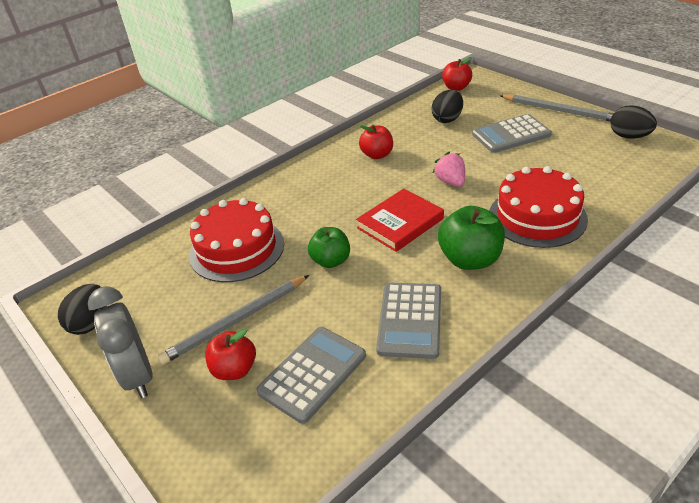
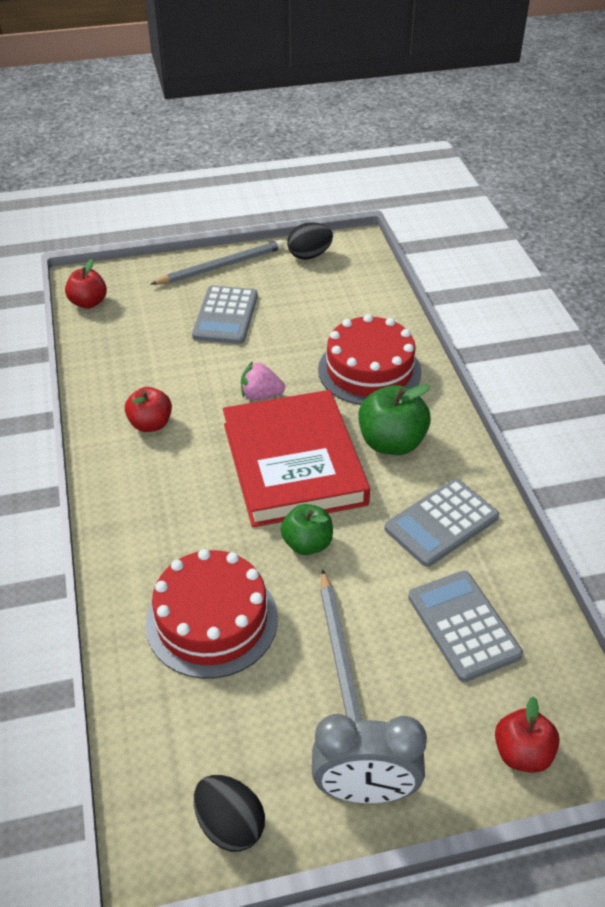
camera: 65 degrees left, 5 degrees up
(234, 369) = (416, 690): red apple -> red apple (522, 753)
(400, 223) = (294, 463): red book -> red book, size x1.72
(410, 320) = (441, 523): grey calculator -> grey calculator turned 105 degrees clockwise
(447, 119) = (144, 340): black egg -> none

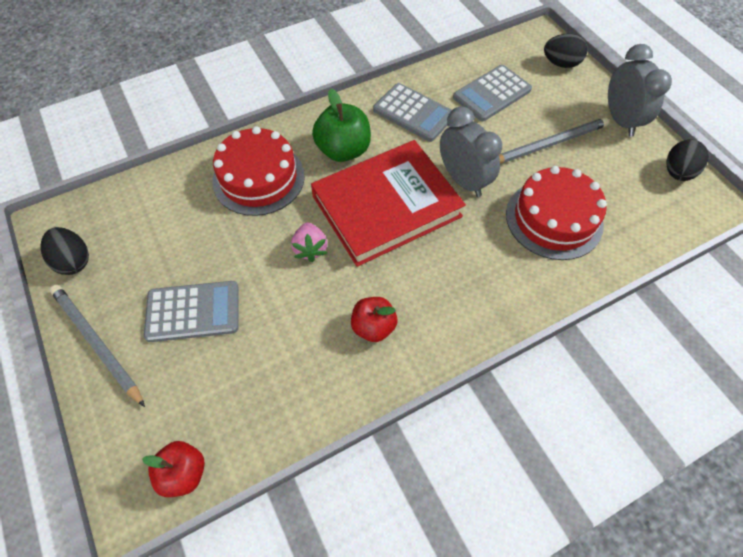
camera: 105 degrees left, 15 degrees up
(307, 544) = (463, 180): green apple -> grey clock
(522, 753) = (560, 64): red apple -> black egg

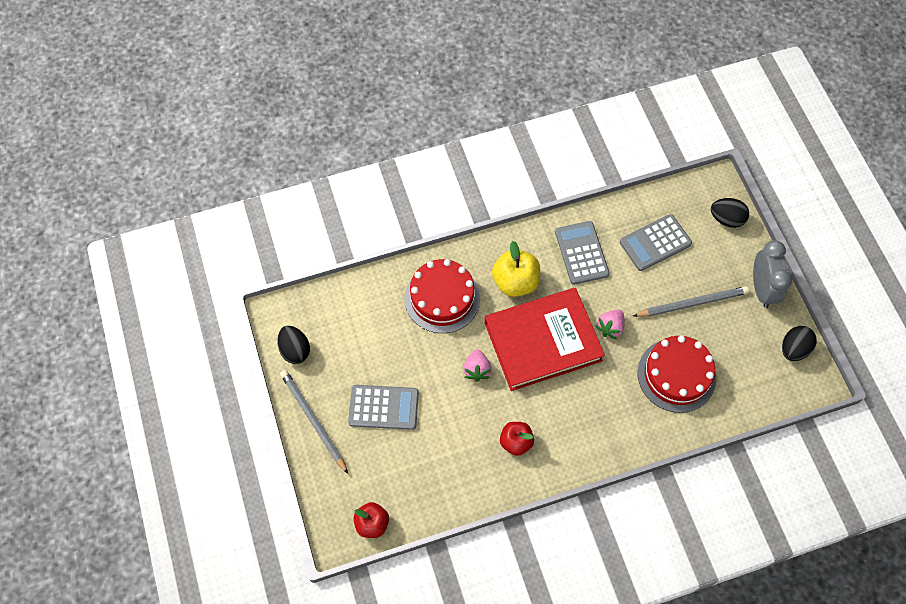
camera: 10 degrees right, 5 degrees up
(343, 150) = (515, 282): green apple -> yellow apple
(413, 113) = (581, 253): grey calculator -> grey calculator turned 150 degrees counterclockwise
(463, 180) = (610, 327): grey clock -> pink strawberry

